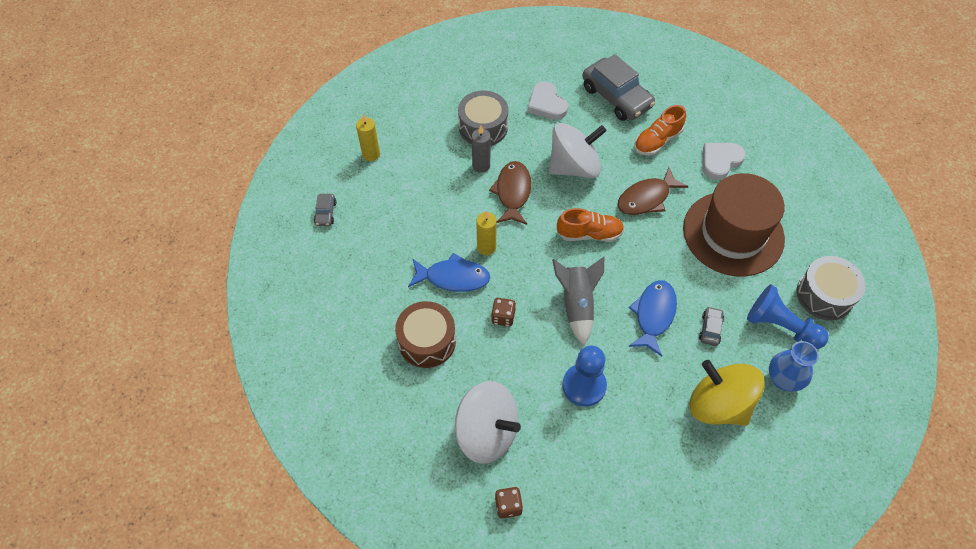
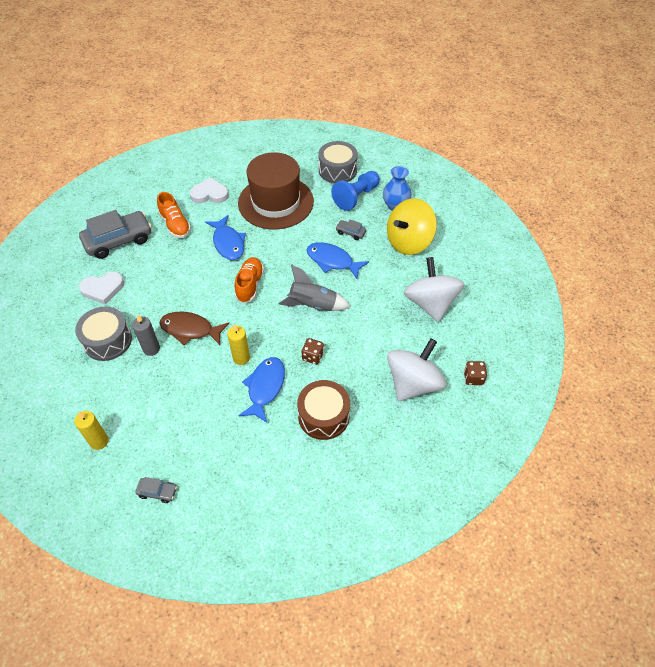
camera: 80 degrees left, 5 degrees down
(574, 167) = (180, 282): white spinning top -> white spinning top (430, 303)
(584, 385) = (383, 314): blue pawn -> none
(646, 198) = (228, 243): brown fish -> blue fish
(720, 161) = (209, 194): white heart -> white heart turned 120 degrees clockwise

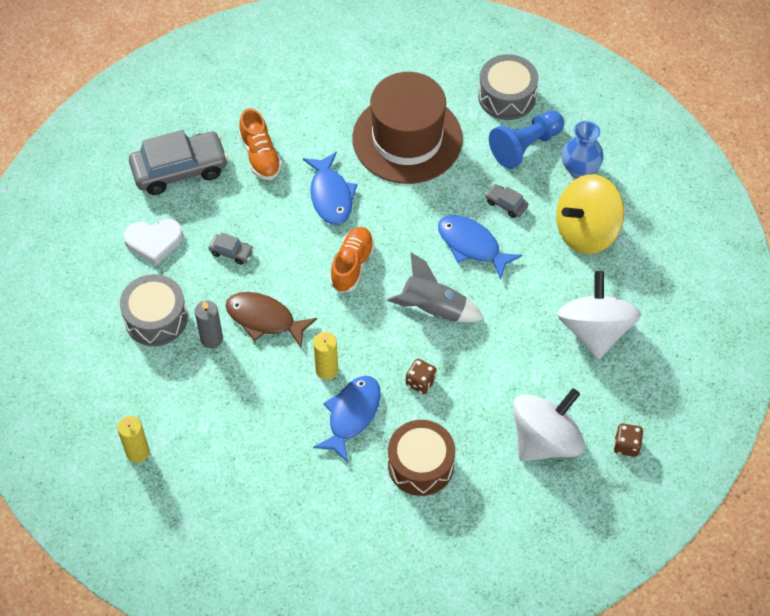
camera: 10 degrees right, 5 degrees up
(157, 492) = (203, 526): grey car -> grey car (231, 252)
(209, 194) = (314, 111): white heart -> none

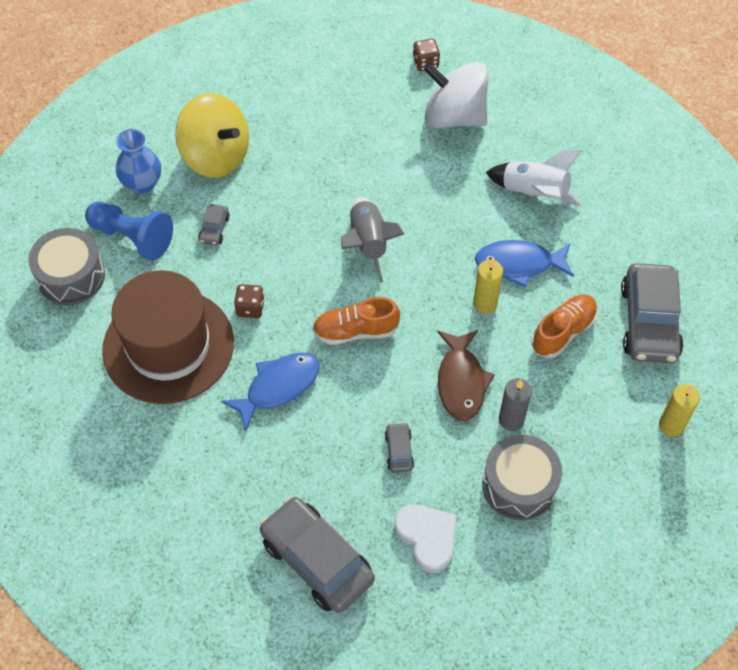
camera: 115 degrees left, 0 degrees up
(238, 489) = (649, 322): none -> grey car
(260, 155) = (257, 482): orange shoe -> orange shoe (563, 332)
(420, 382) = (453, 224): brown dice -> brown dice (250, 308)
(420, 465) = (534, 194): brown drum -> white rocket
(472, 245) = (278, 239): blue fish -> none
(595, 330) = (324, 117): white spinning top -> none

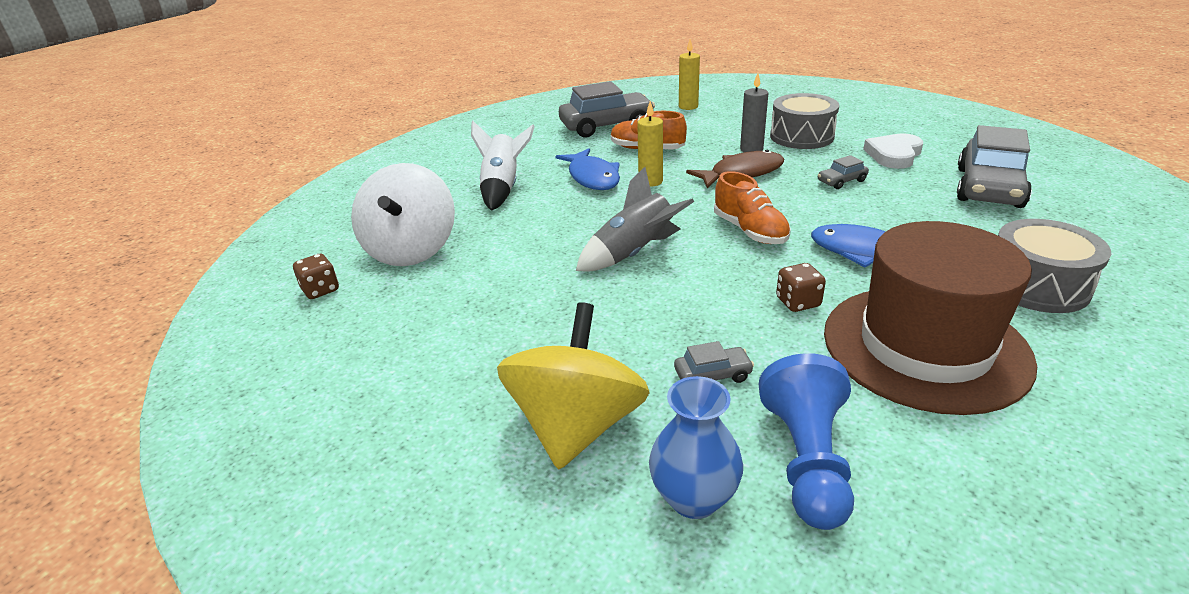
camera: 110 degrees left, 25 degrees down
(71, 276) = (955, 509): grey drum -> grey drum (1036, 285)

